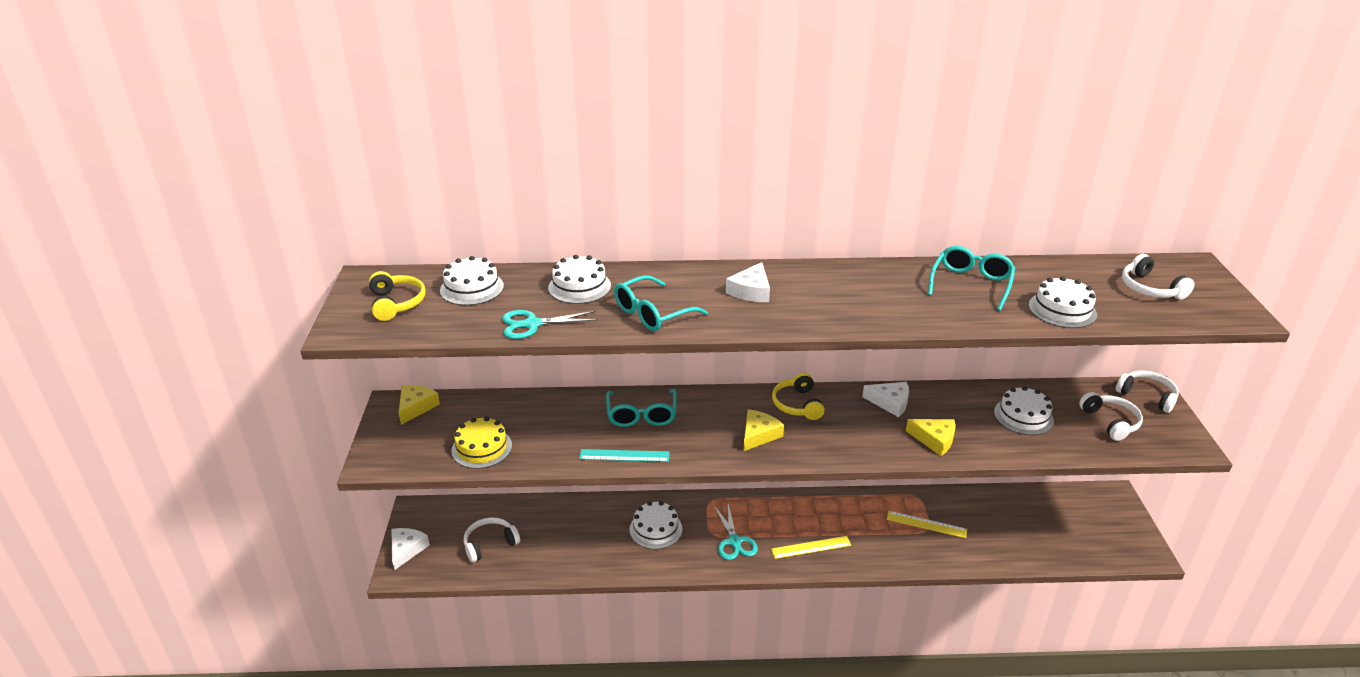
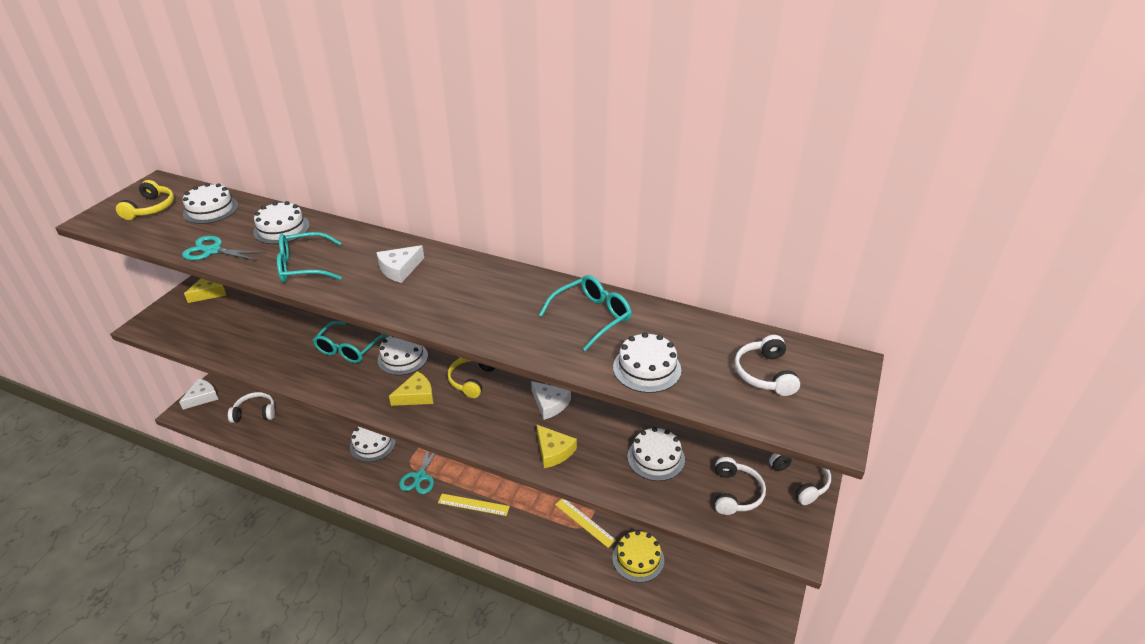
camera: 25 degrees right, 5 degrees up
(482, 448) = (218, 338): yellow cake -> yellow cake (638, 559)
(624, 455) = (303, 378): turquoise ruler -> none
(707, 406) = (402, 358): none -> white cake

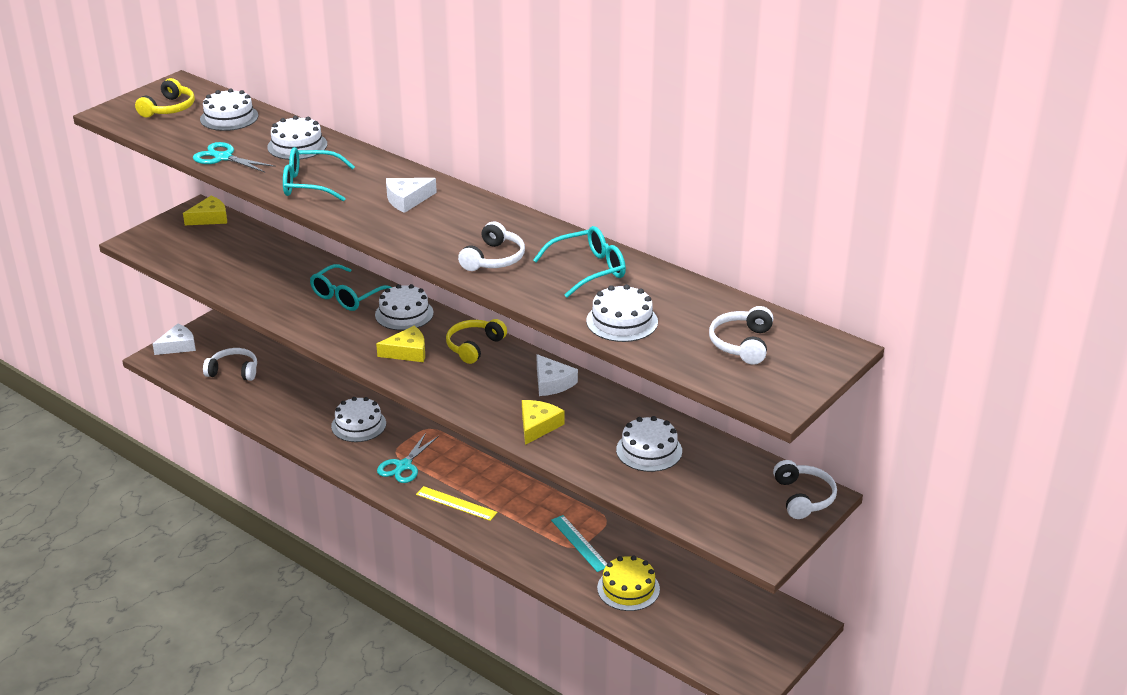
camera: 15 degrees right, 5 degrees down
(553, 451) = (538, 426): yellow cheese -> yellow cheese turned 135 degrees counterclockwise
(585, 522) = (579, 543): yellow ruler -> turquoise ruler
(735, 493) = (723, 496): white headphones -> white headphones (494, 259)

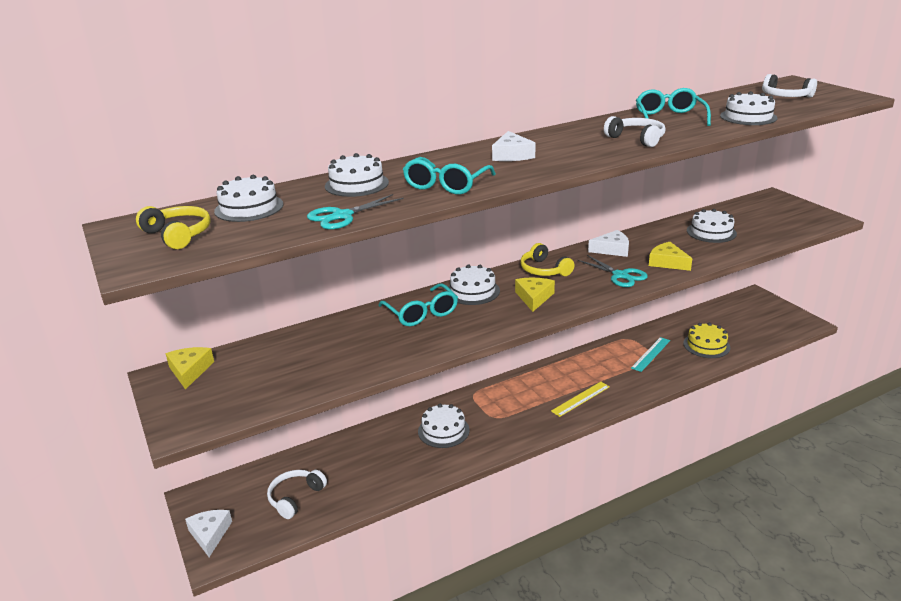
camera: 65 degrees left, 5 degrees down
(404, 466) = (517, 416): turquoise scissors -> turquoise scissors (620, 275)
(579, 543) = (650, 354): turquoise ruler -> turquoise ruler turned 45 degrees counterclockwise
(803, 497) = (774, 200): white headphones -> none

